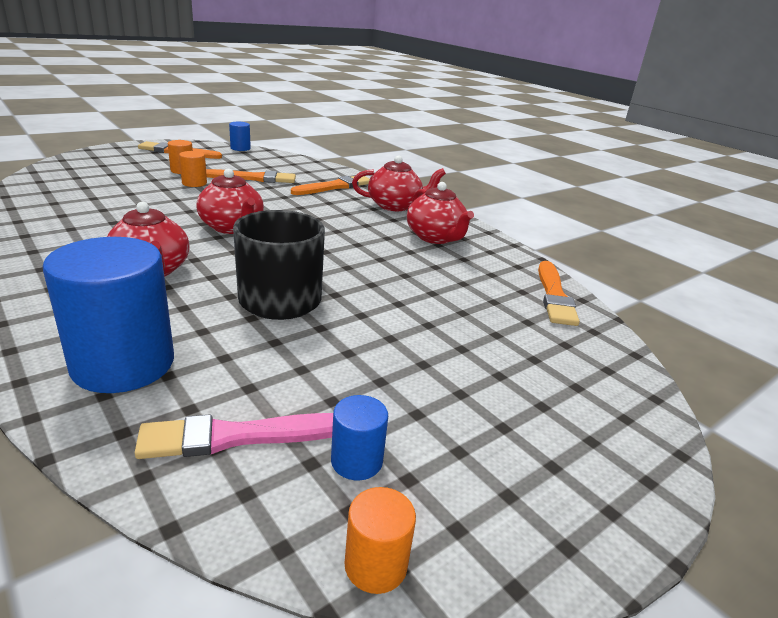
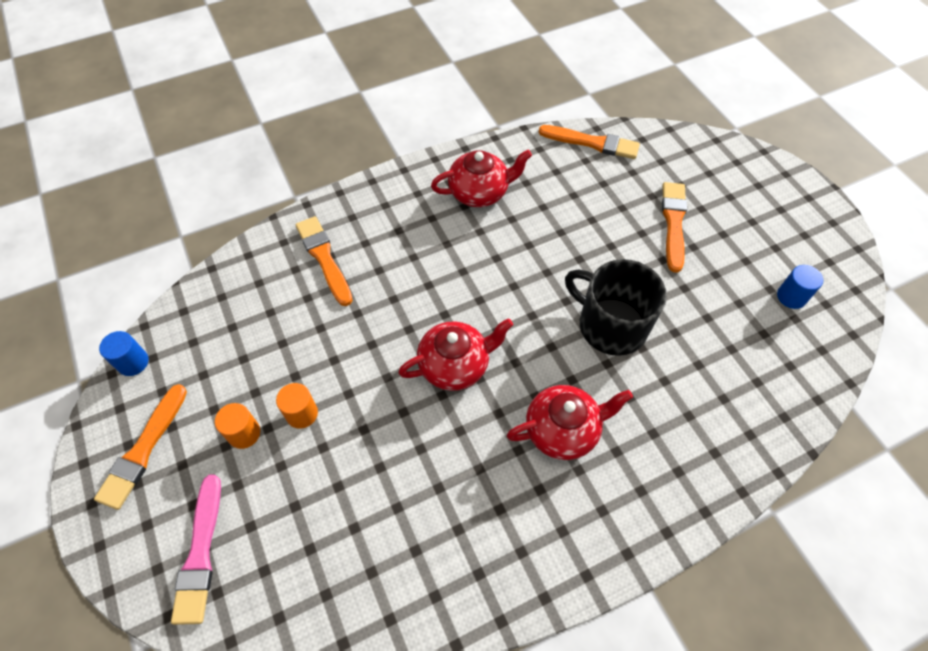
camera: 75 degrees left, 30 degrees up
(123, 364) = (715, 428): blue cylinder -> none
(237, 436) = (780, 355): pink brush -> pink brush (200, 553)
(253, 178) = (285, 345): orange brush -> orange brush (673, 223)
(375, 565) = (856, 298): orange cylinder -> none
(395, 206) = (392, 209): red teapot -> none

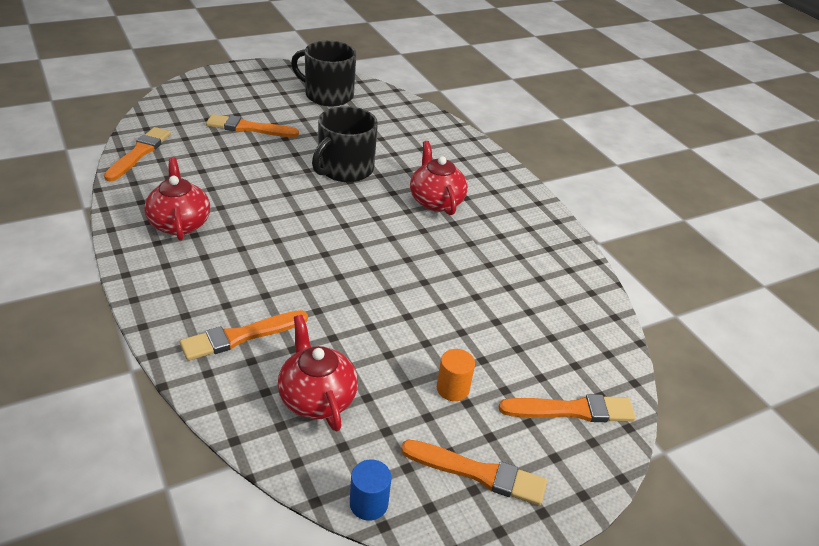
camera: 95 degrees left, 20 degrees down
(200, 553) = (571, 410): pink brush -> orange brush
(302, 413) = (429, 347): orange cylinder -> none
(455, 365) = (379, 250): red teapot -> red teapot (317, 398)
(791, 297) = (327, 95): blue cylinder -> black mug

